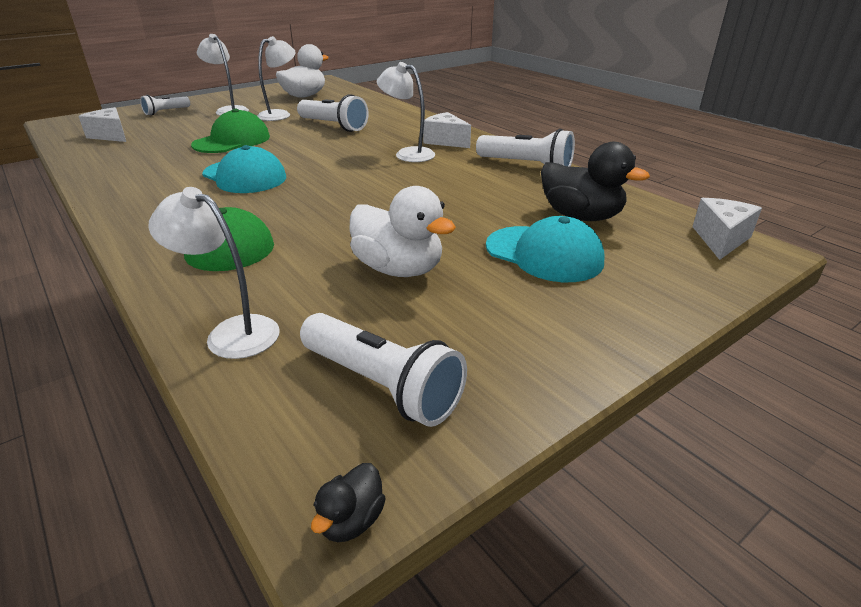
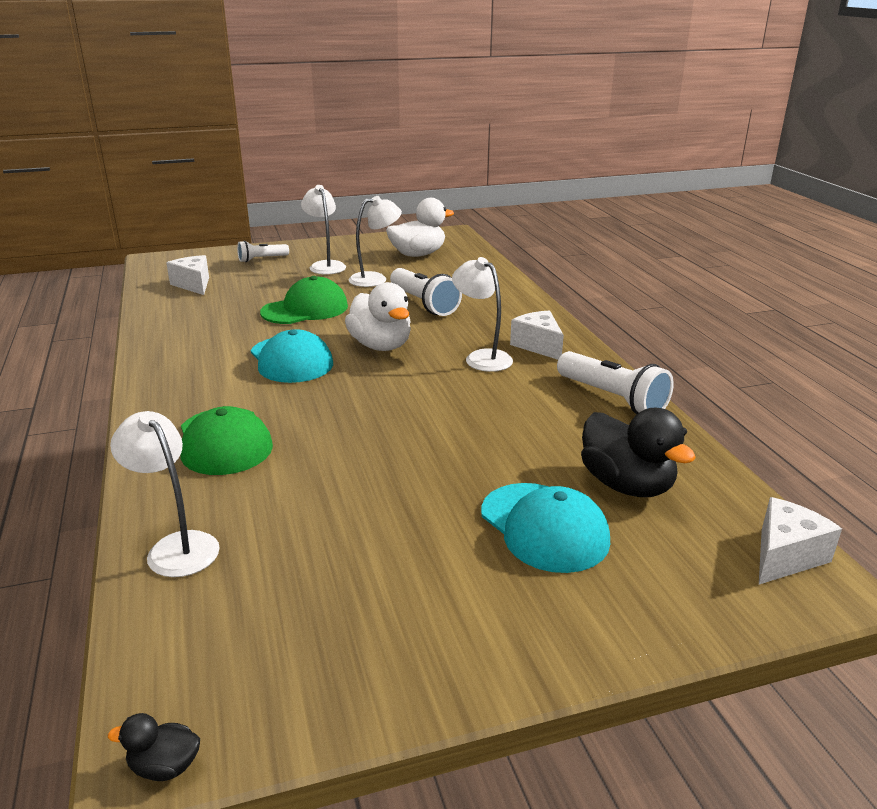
camera: 20 degrees right, 5 degrees down
(351, 520) = (165, 766): black duck -> black duck turned 45 degrees clockwise
(382, 385) = (273, 641): white flashlight -> none
(399, 269) = (373, 511): white duck -> white duck (381, 346)

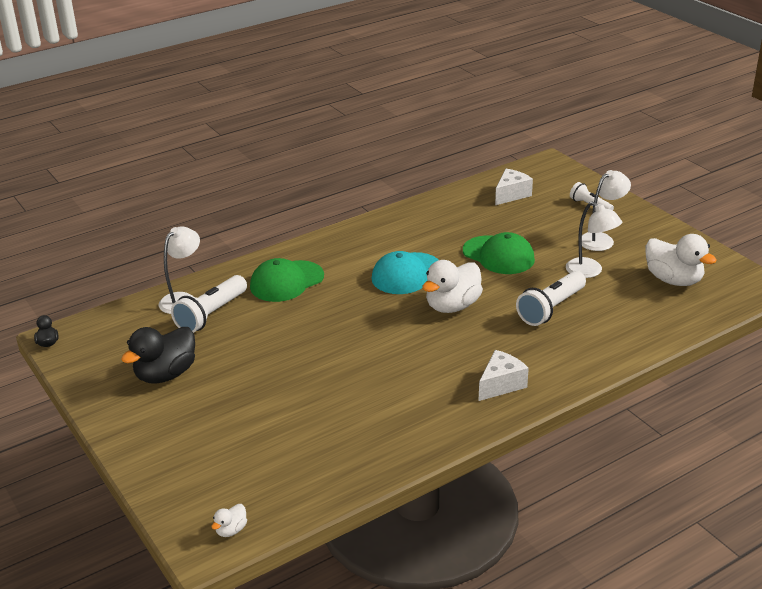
camera: 75 degrees right, 5 degrees up
(482, 357) = (460, 358): white lamp -> none
(544, 527) = (234, 421): turquoise cap -> none
(613, 398) = (421, 436): white flashlight -> white flashlight (211, 315)
(626, 485) = (293, 453): black duck -> black duck (165, 374)
(785, 556) = (231, 530): white cheese -> white duck

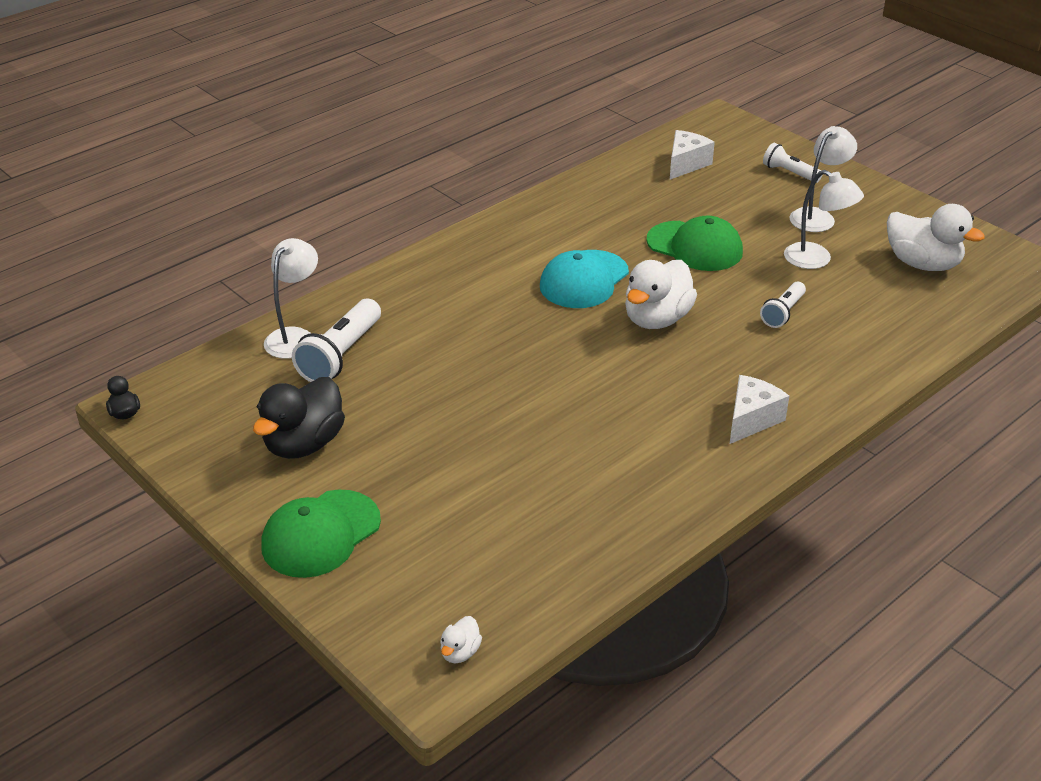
camera: 10 degrees left, 5 degrees up
(286, 281) = (428, 302): green cap -> green cap (321, 534)
(551, 309) = (783, 313): white flashlight -> white flashlight, size x0.60

